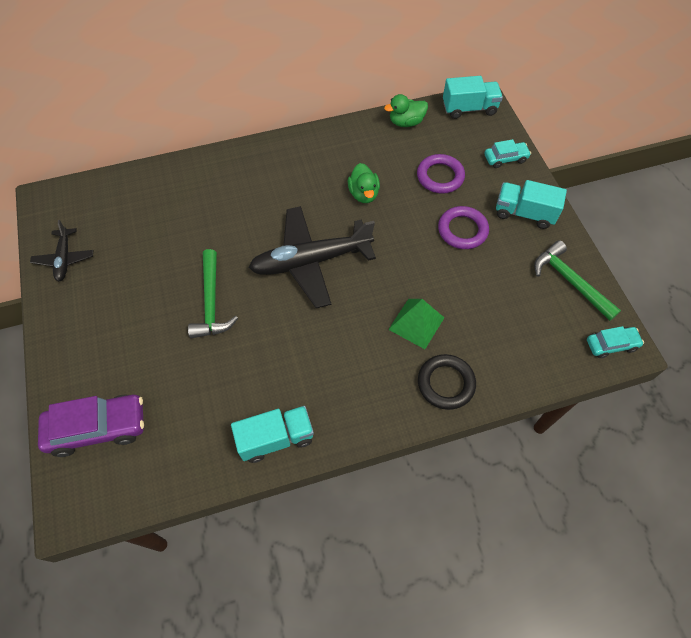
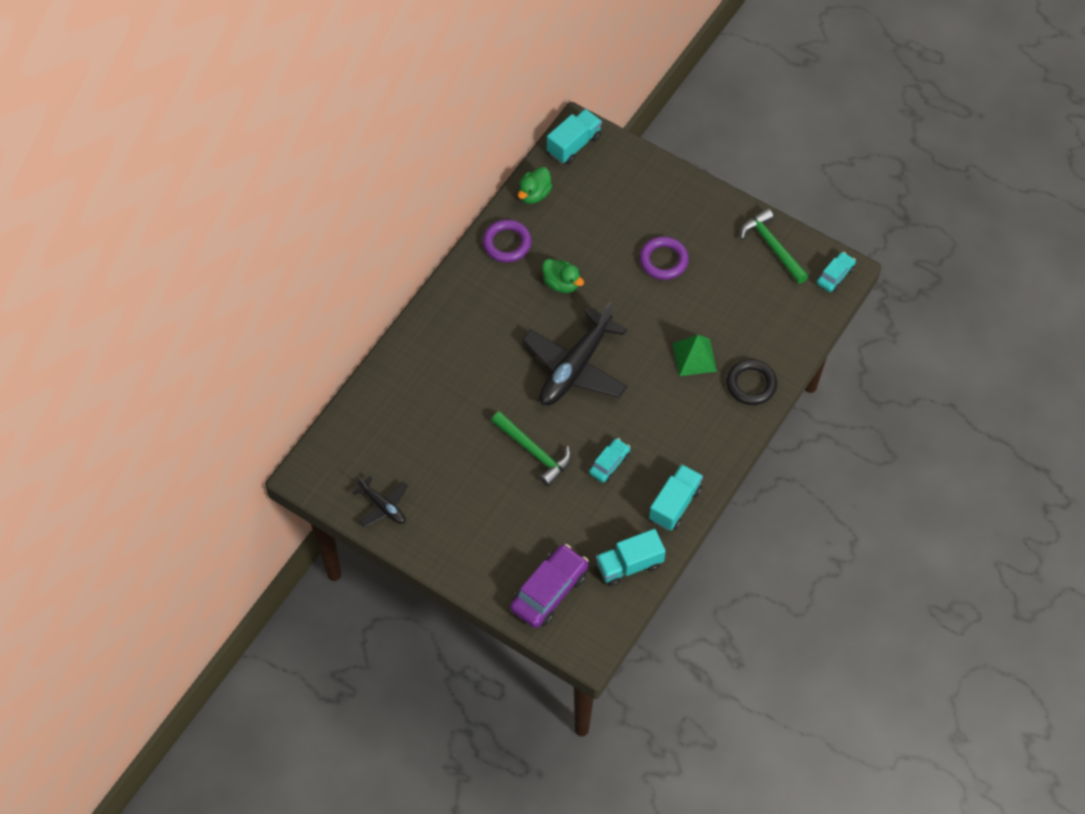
camera: 40 degrees left, 0 degrees up
(440, 176) = (606, 226): purple ring -> purple ring (507, 243)
(505, 158) = (642, 173): turquoise car -> turquoise car (609, 463)
(524, 213) = (696, 213): turquoise truck -> turquoise truck (629, 565)
(570, 281) = (772, 247): green hammer -> green hammer turned 45 degrees clockwise

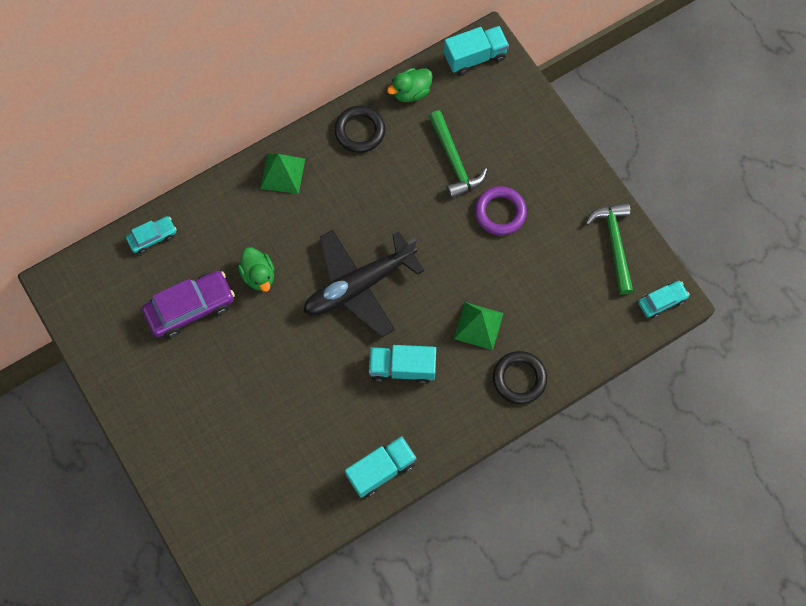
camera: 25 degrees right, 10 degrees up
(383, 506) = (110, 345): black plane -> none
(458, 304) = (283, 173): none -> green pyramid
(507, 243) = (359, 131): purple ring -> black ring
(534, 451) = (276, 354): green hammer -> green hammer (454, 161)
(549, 591) = (217, 503): purple car -> purple car (190, 307)
(561, 283) = (390, 194): green duck -> green duck (259, 275)
(609, 463) = (340, 399): turquoise car -> turquoise car (152, 237)
(629, 565) = (305, 512): turquoise truck -> turquoise truck (402, 368)

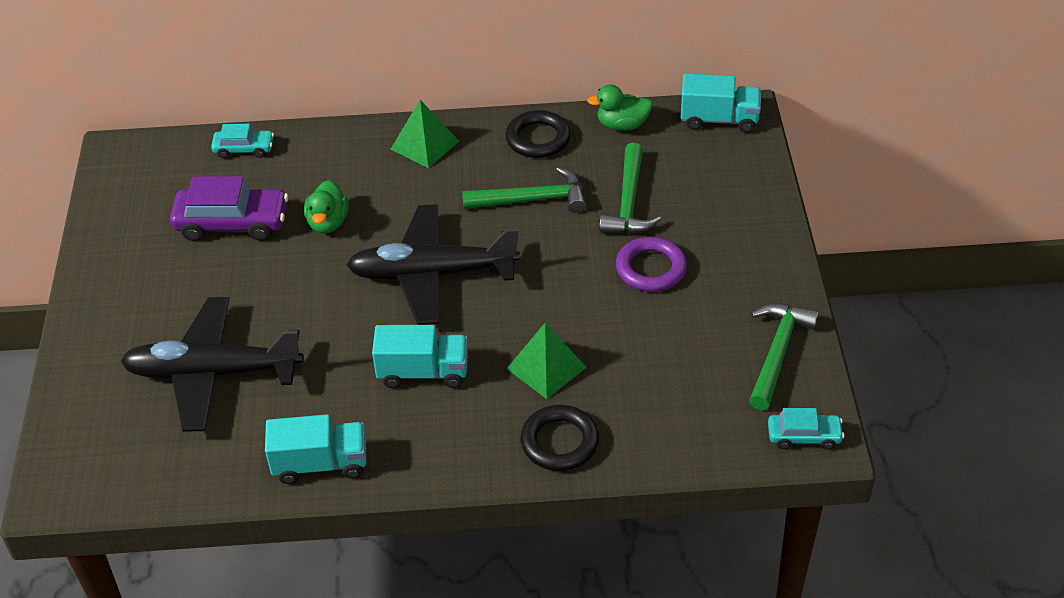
camera: 30 degrees right, 25 degrees down
(264, 437) = (213, 373): none -> black plane
(388, 189) = (532, 200): none -> green hammer
(402, 368) = (423, 372): turquoise truck -> turquoise truck turned 150 degrees clockwise

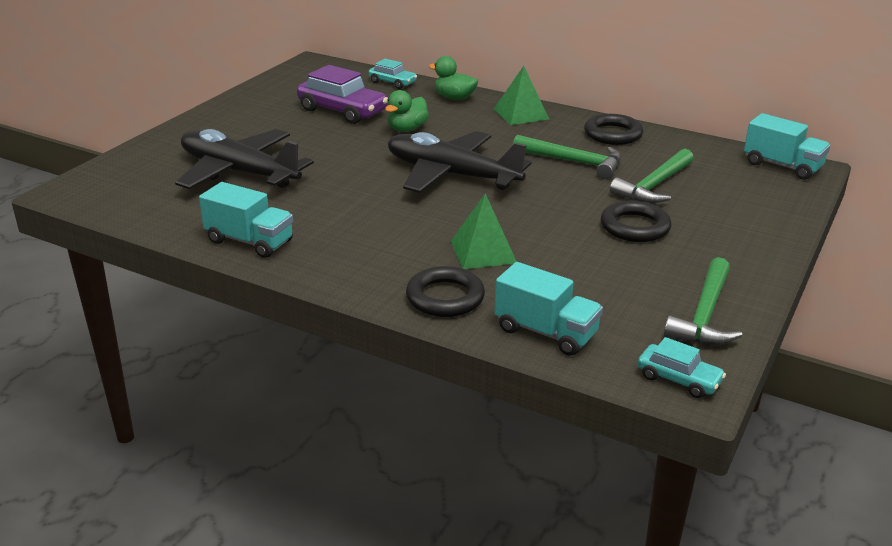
camera: 30 degrees right, 15 degrees down
(423, 372) = (383, 221): turquoise truck -> turquoise truck (546, 332)
(622, 125) = (691, 146): green duck -> green duck (454, 98)
(651, 269) = (635, 227): purple ring -> black ring
(777, 353) = (705, 315): green hammer -> green hammer turned 150 degrees clockwise

